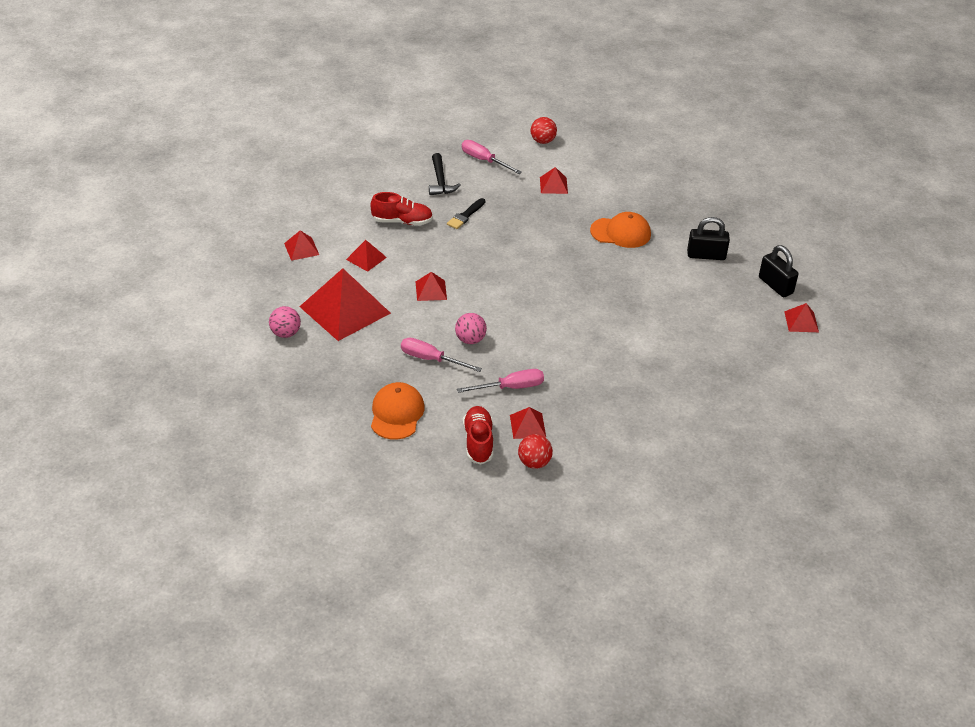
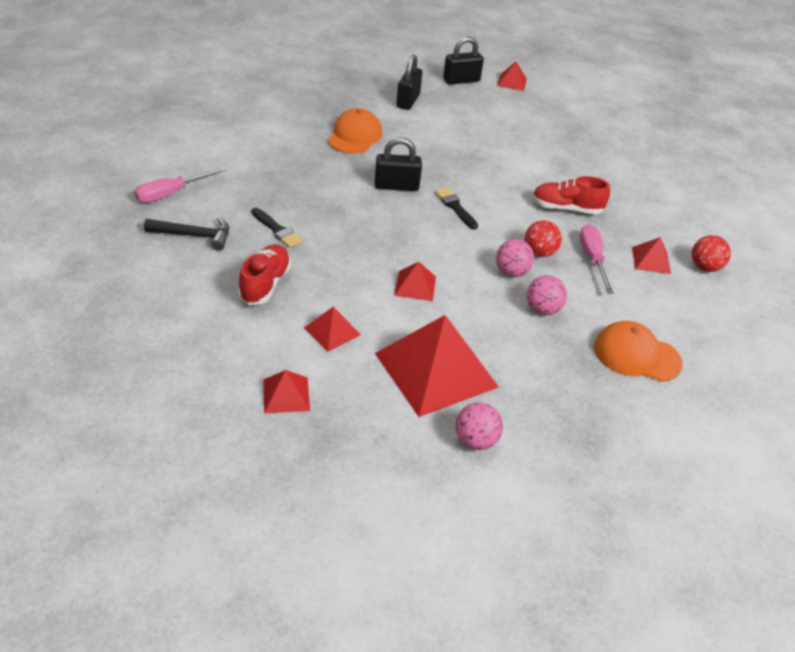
camera: 80 degrees left, 0 degrees up
(431, 359) = (542, 309): pink screwdriver -> pink ball
(478, 442) = (678, 299): red shoe -> red shoe (566, 208)
(542, 141) = (160, 145): red ball -> red ball (539, 253)
(544, 301) = (455, 207): none -> black brush
(553, 185) = (250, 157): red pyramid -> none
(557, 265) = (396, 186): none -> black padlock

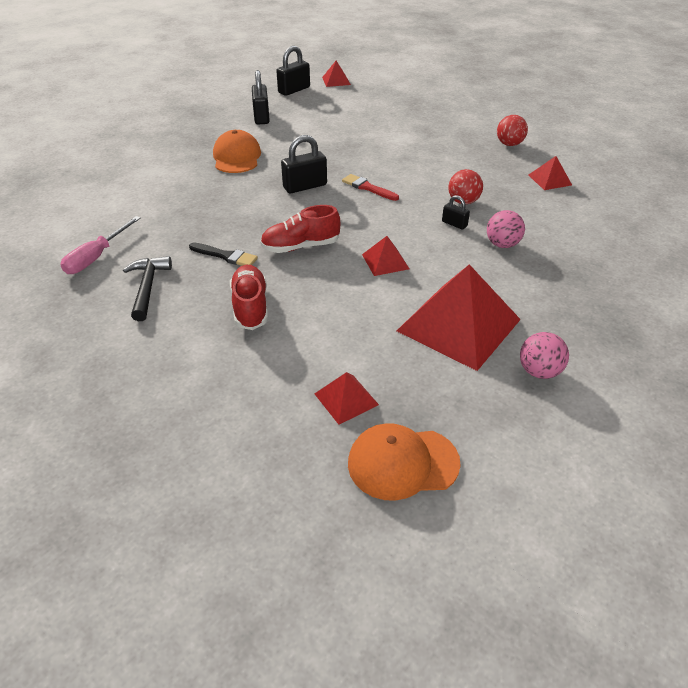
camera: 20 degrees left, 0 degrees up
(194, 236) = (148, 287): black hammer -> black hammer turned 75 degrees counterclockwise
(332, 331) = (344, 326): red pyramid -> none
(455, 207) = (368, 188): black brush -> red brush
(511, 272) = (454, 224): pink ball -> black padlock
(566, 208) = (456, 162): red shoe -> red shoe (301, 246)
(592, 259) = (507, 193): pink screwdriver -> none
(636, 355) = (600, 254): orange cap -> orange cap (402, 463)
(704, 267) = (591, 172): red ball -> red ball (509, 144)

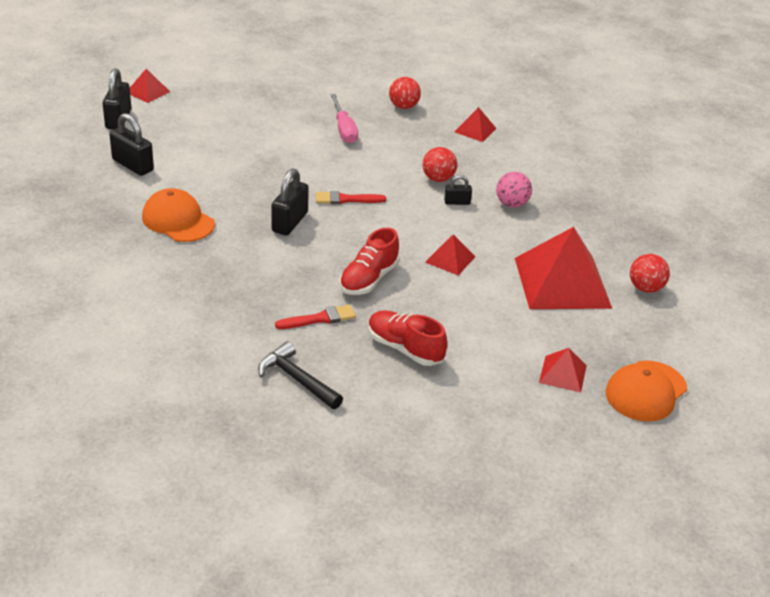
camera: 45 degrees left, 5 degrees down
(96, 257) = (204, 380): pink screwdriver -> pink screwdriver (344, 129)
(226, 256) = (320, 319): black brush -> red brush
(539, 371) = (645, 288): pink ball -> red ball

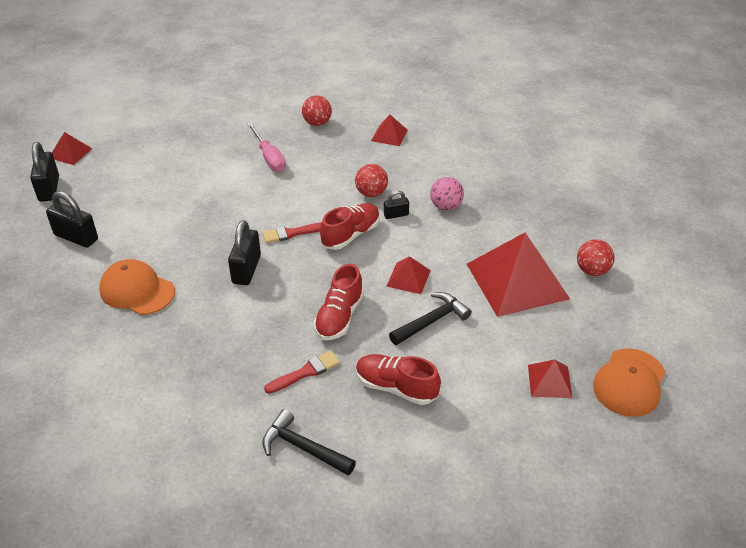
camera: 10 degrees left, 5 degrees up
(404, 211) = (351, 235): none -> red shoe
(460, 300) = (431, 321): none -> black hammer

